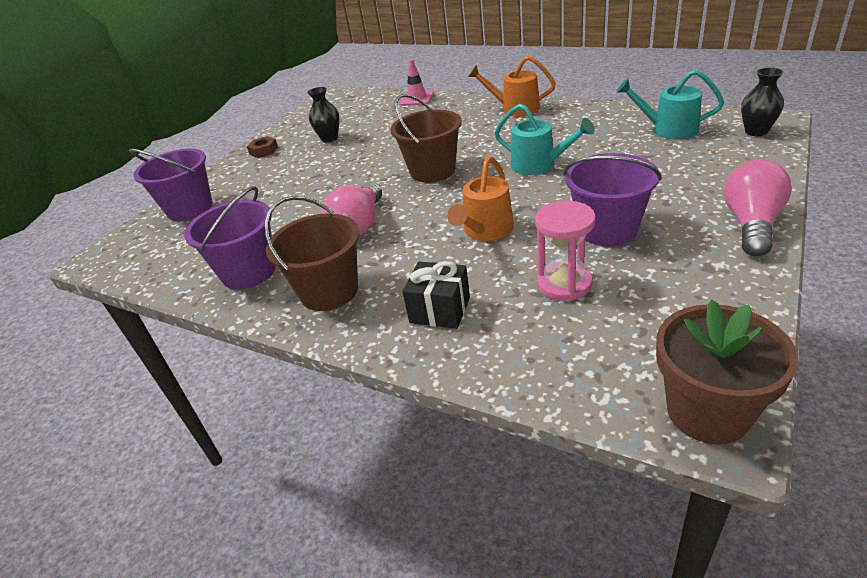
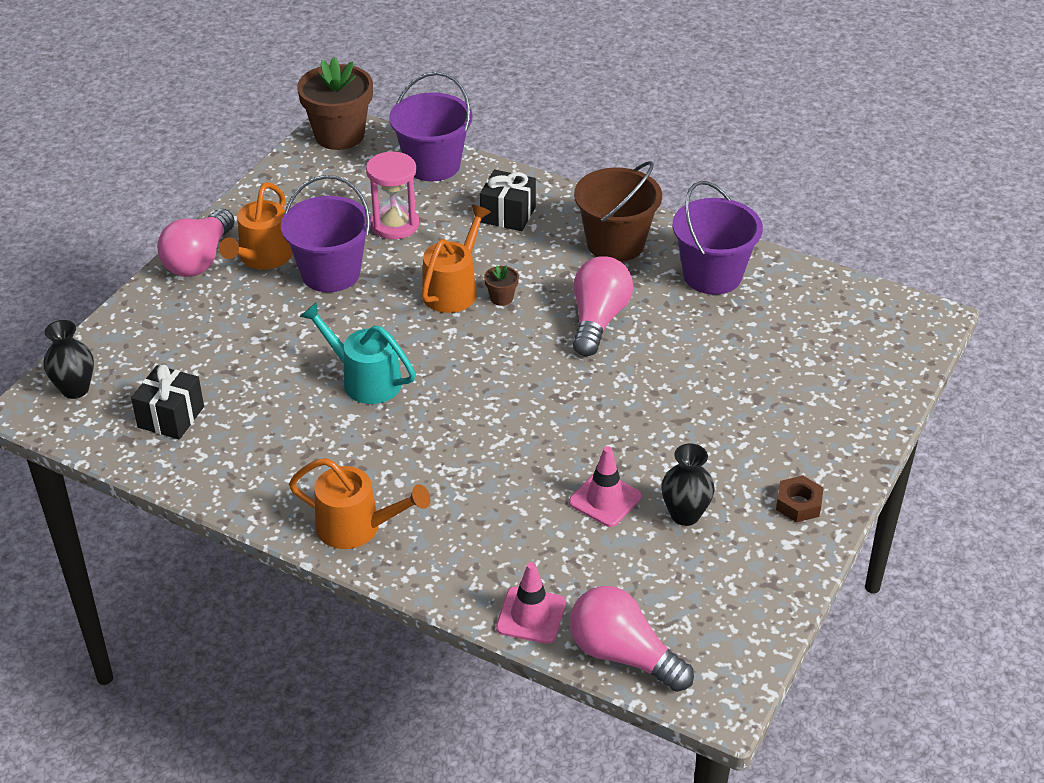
camera: 175 degrees right, 5 degrees up
(190, 208) = (852, 385): purple bucket -> purple bucket (433, 165)
(373, 137) = (605, 499): none -> pink traffic cone
(374, 96) = (623, 655): none -> pink light bulb
(432, 171) = (507, 397): brown bucket -> none
(441, 230) = (501, 298): none -> brown flower pot
(668, 130) = (171, 417): turquoise watering can -> black gift
(686, 234) = (262, 258): none -> orange watering can

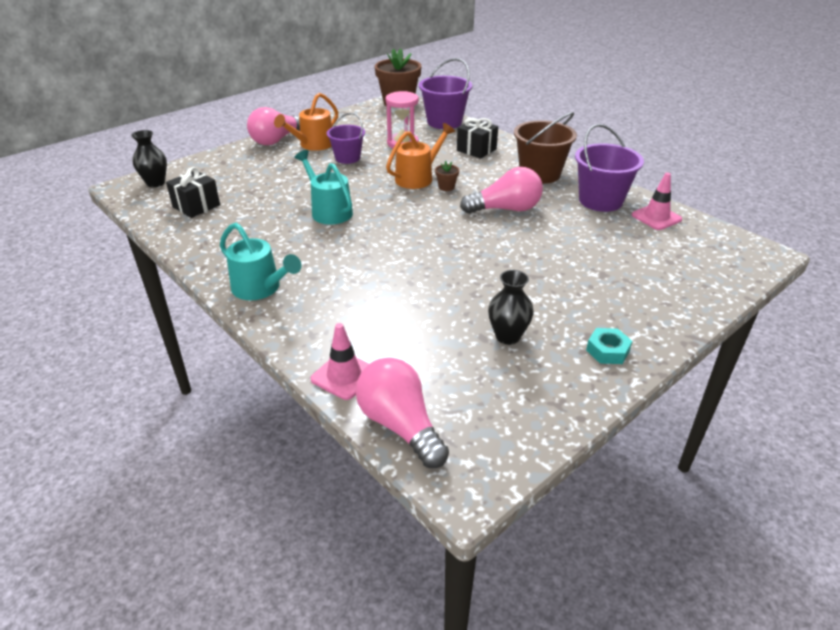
camera: 20 degrees right, 5 degrees down
(330, 273) = (347, 158): purple bucket -> purple bucket, size x0.65
(357, 527) = (261, 289): orange watering can -> turquoise watering can
(598, 320) = (505, 209): pink light bulb -> pink light bulb turned 45 degrees clockwise
(605, 499) = (450, 312): pink traffic cone -> pink traffic cone (656, 217)
(798, 504) = (607, 351): brown nut -> turquoise nut

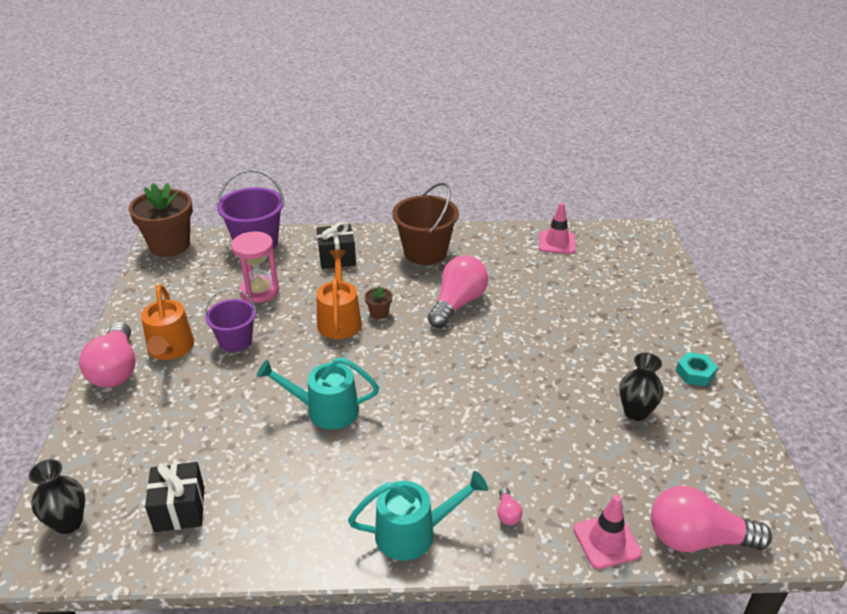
camera: 50 degrees left, 0 degrees up
(320, 318) = (507, 513): none -> pink light bulb
(600, 200) = (503, 251): purple bucket -> none

